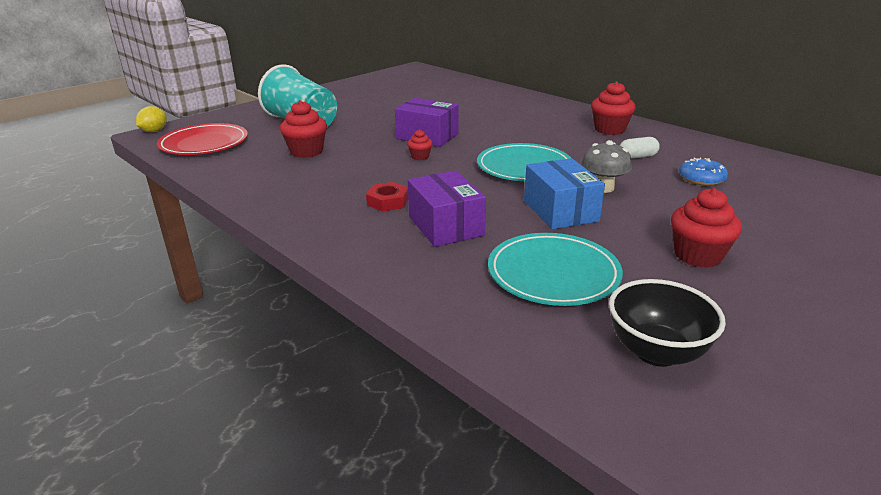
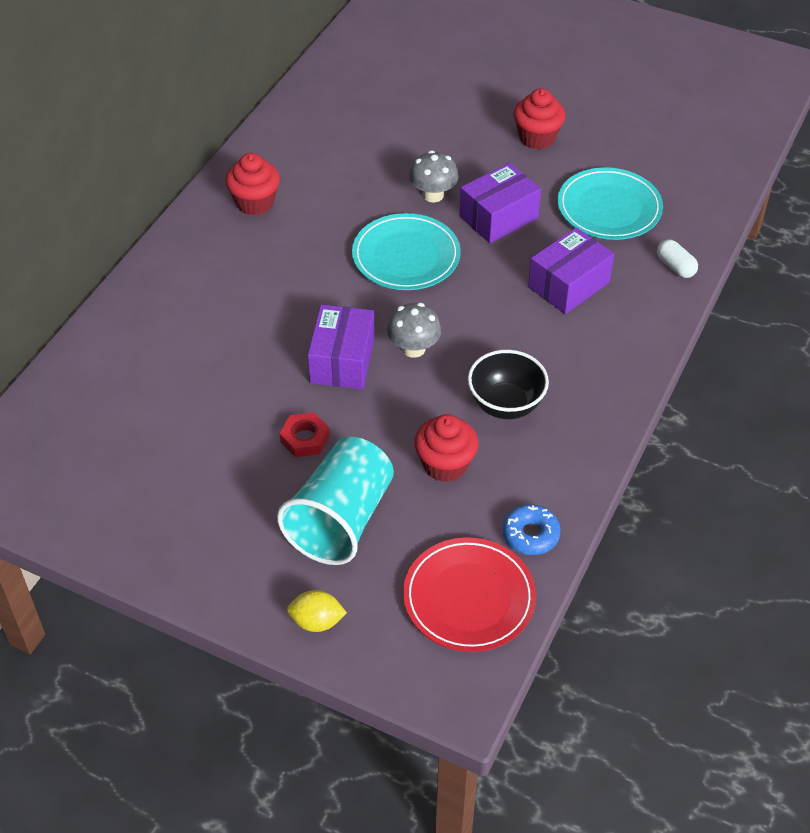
camera: 110 degrees left, 20 degrees up
(154, 131) = (448, 702): yellow lemon -> yellow lemon (316, 622)
(388, 201) = (542, 339): red nut -> red nut (305, 439)
(420, 157) = (413, 348): red cupcake -> grey mushroom
(560, 211) = (498, 217): blue box -> purple box
(637, 157) = (338, 177): white capsule -> white capsule (675, 267)
(656, 352) = (671, 155): black bowl -> black bowl (505, 405)
(701, 178) = (379, 134): blue donut -> blue donut (530, 535)

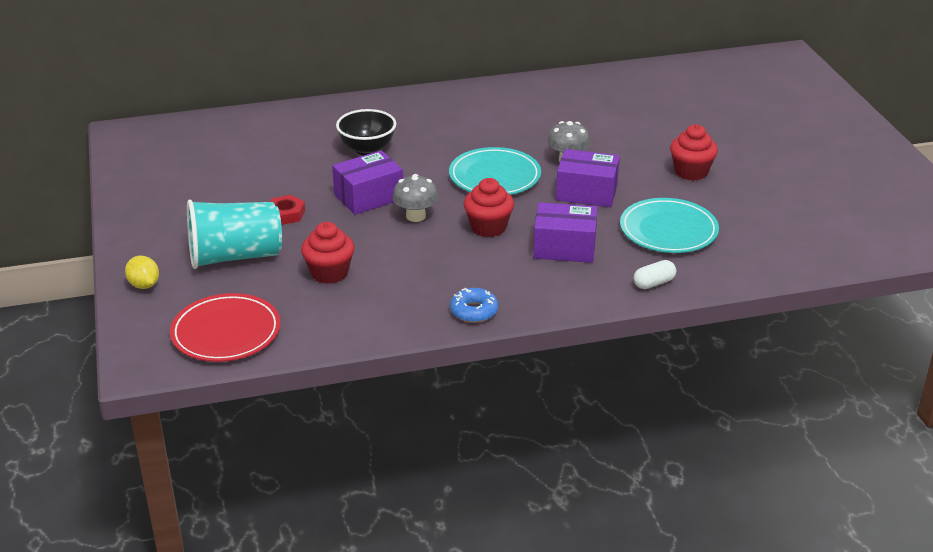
camera: 50 degrees right, 15 degrees down
(255, 202) = (460, 107): red cupcake -> red cupcake (488, 227)
(505, 405) = (413, 272): black bowl -> black bowl (367, 149)
(530, 535) = (309, 333): blue donut -> blue donut (474, 311)
(675, 267) = (654, 283): white capsule -> white capsule turned 45 degrees clockwise

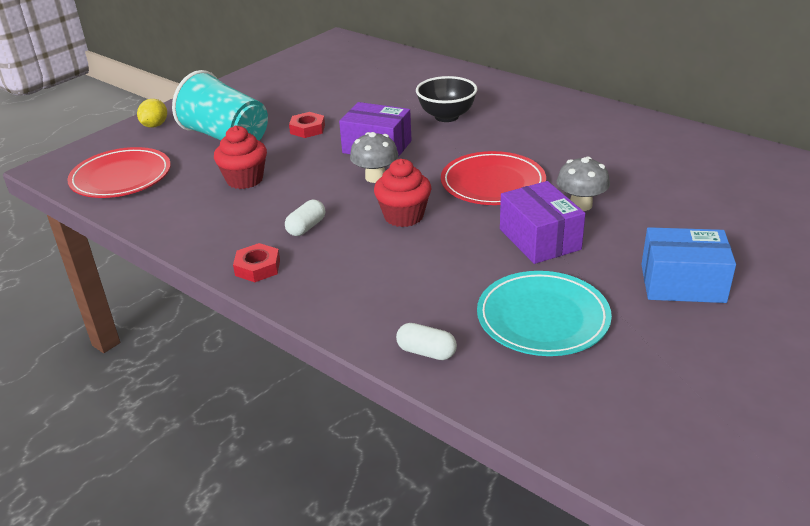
camera: 55 degrees right, 0 degrees up
(446, 272) = (306, 227): none -> white capsule
(474, 311) = (257, 267): blue donut -> red nut
(495, 176) = (492, 183): turquoise plate -> red plate
(564, 247) = (423, 269): purple box -> none
(691, 172) = (682, 283): red cupcake -> blue box

